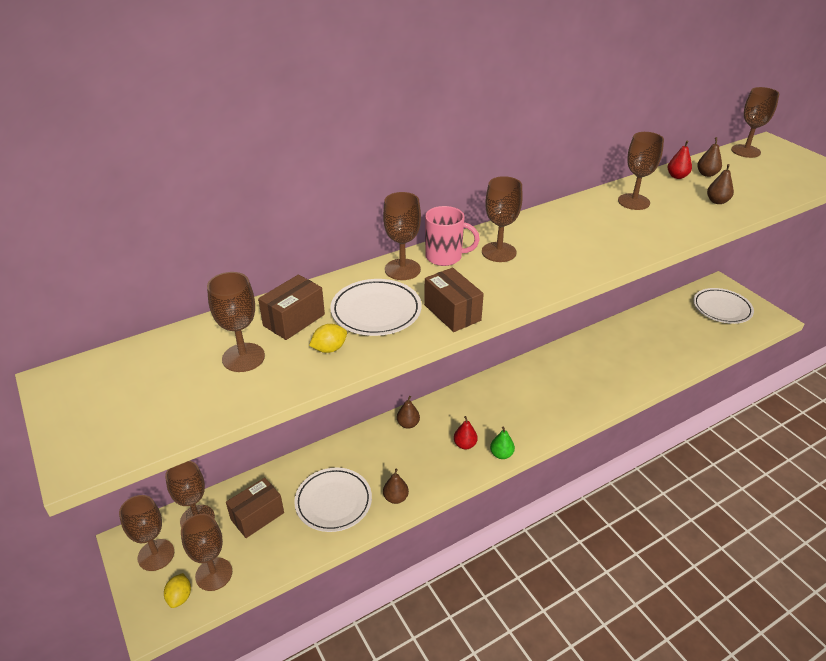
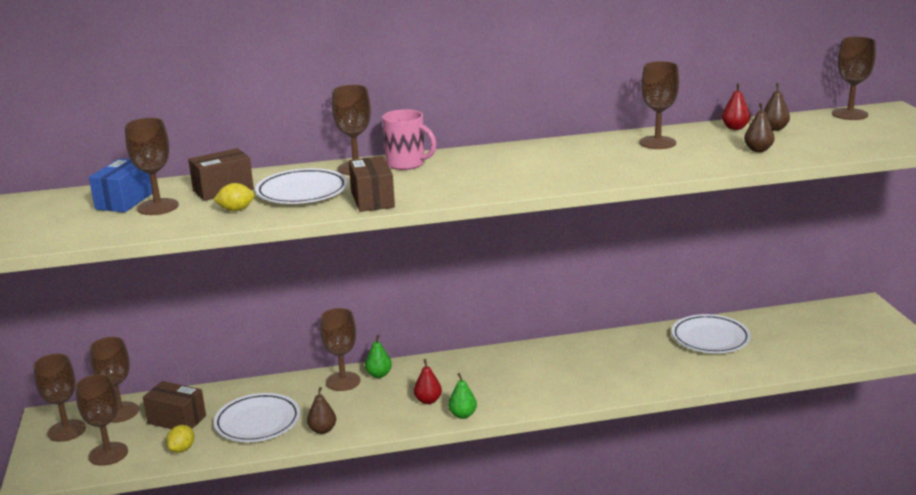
camera: 20 degrees right, 15 degrees down
(180, 597) = (68, 464): yellow lemon -> yellow lemon (182, 449)
(200, 353) = (125, 201): none -> blue box
(257, 516) = (177, 420): brown box -> brown box turned 45 degrees clockwise
(408, 424) = (379, 374): brown pear -> green pear
(498, 252) = (465, 165): brown goblet -> brown goblet (343, 381)
(722, 308) = (847, 328): white plate -> white plate (710, 338)

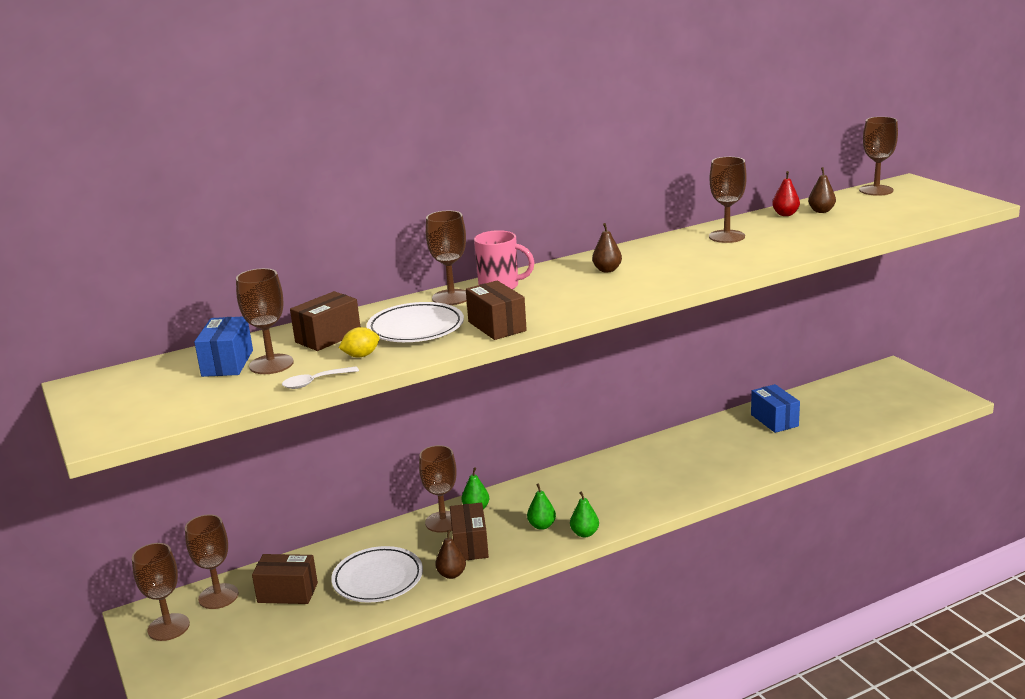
camera: 15 degrees left, 0 degrees up
(108, 454) = (232, 642): brown goblet -> none
(179, 227) = (315, 382): none -> white spoon
(182, 449) = (312, 622): yellow lemon -> none
(354, 407) = (470, 545): none -> brown box
(428, 400) = (542, 526): red pear -> green pear
(710, 338) = (774, 420): white plate -> blue box
(758, 150) = (824, 232): brown pear -> brown pear (607, 270)

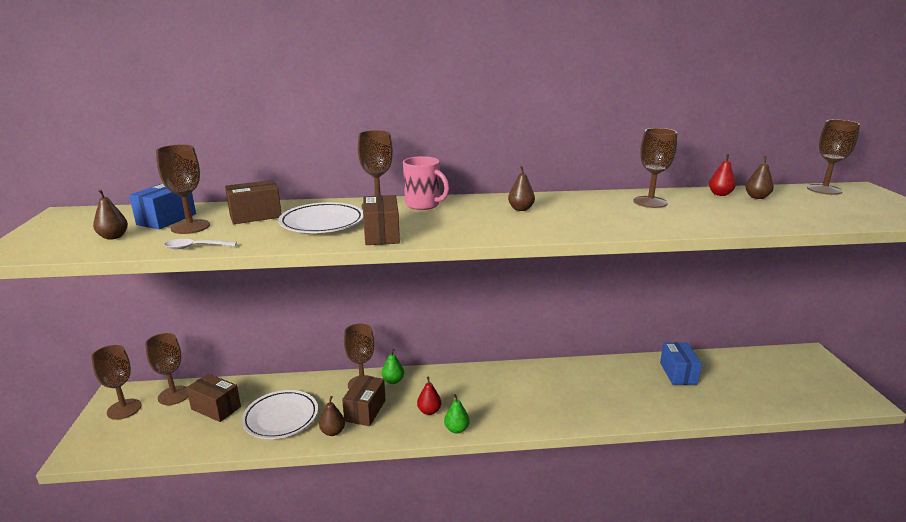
camera: 20 degrees right, 0 degrees up
(199, 394) = (113, 237): none -> brown pear
(361, 355) = (256, 234): yellow lemon -> none
(542, 526) = (429, 411): green pear -> red pear

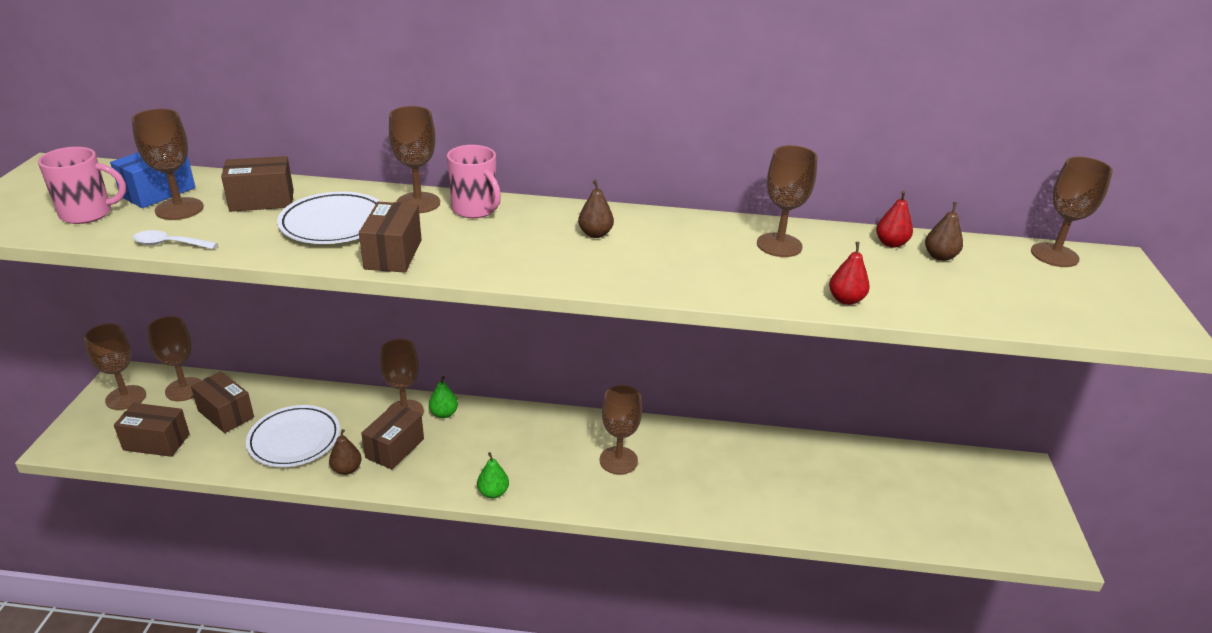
camera: 10 degrees right, 10 degrees up
(113, 237) = (88, 213): brown pear -> pink mug
(162, 438) = (156, 442): none -> brown box
(429, 411) = (470, 462): red pear -> red pear (845, 300)
(539, 392) = (618, 460): none -> brown goblet
(678, 373) = (816, 466): blue box -> none

